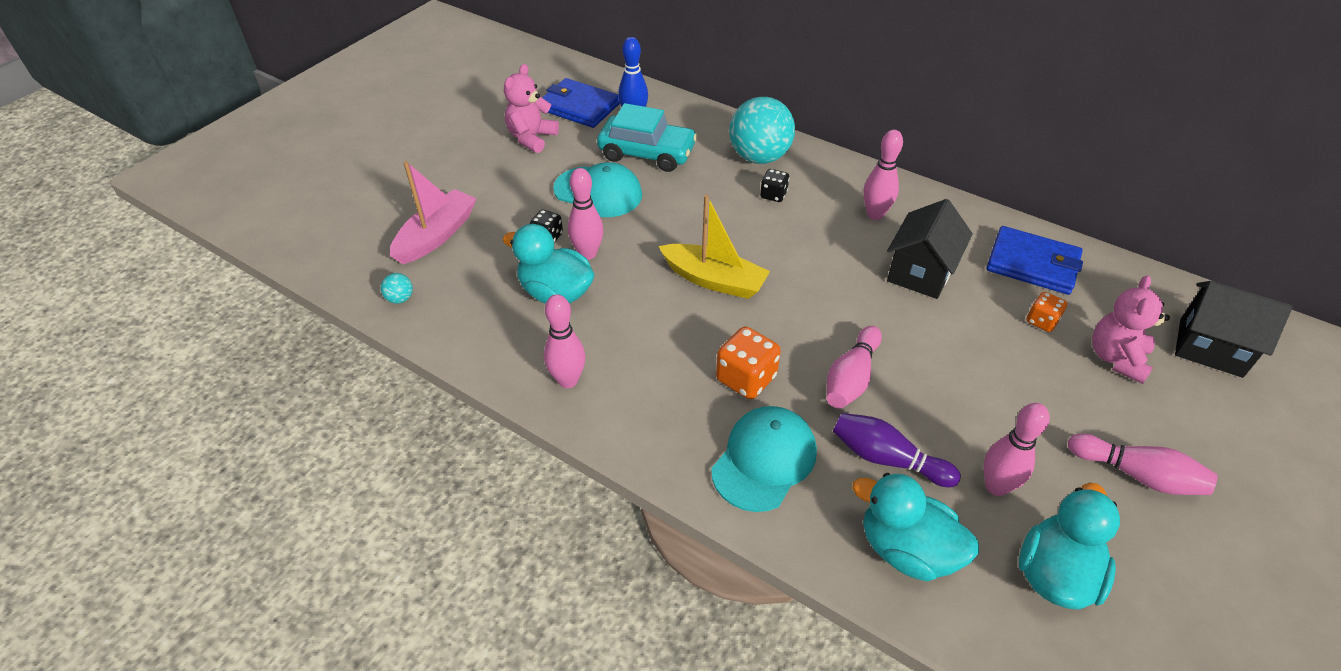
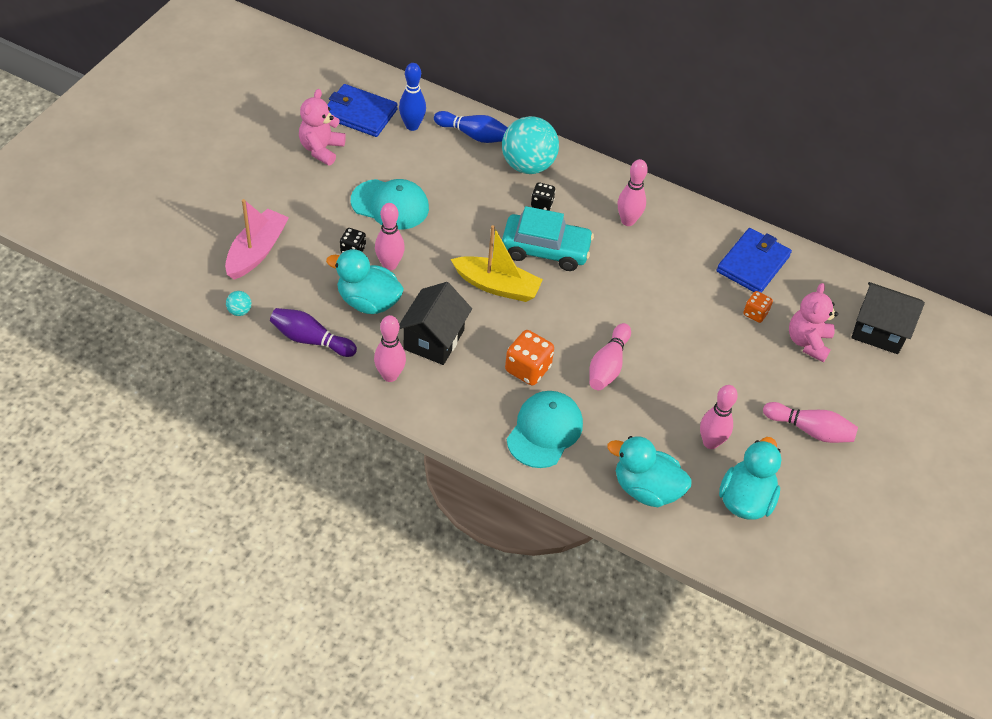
camera: 10 degrees left, 5 degrees up
(647, 153) = (428, 163): turquoise car -> turquoise car (545, 249)
(700, 128) = (473, 135): none -> blue bowling pin
(887, 459) = (633, 426): purple bowling pin -> purple bowling pin (310, 340)
(920, 272) = (663, 274): black house -> black house (434, 340)
(1032, 264) = (753, 264): blue wallet -> blue wallet turned 75 degrees counterclockwise

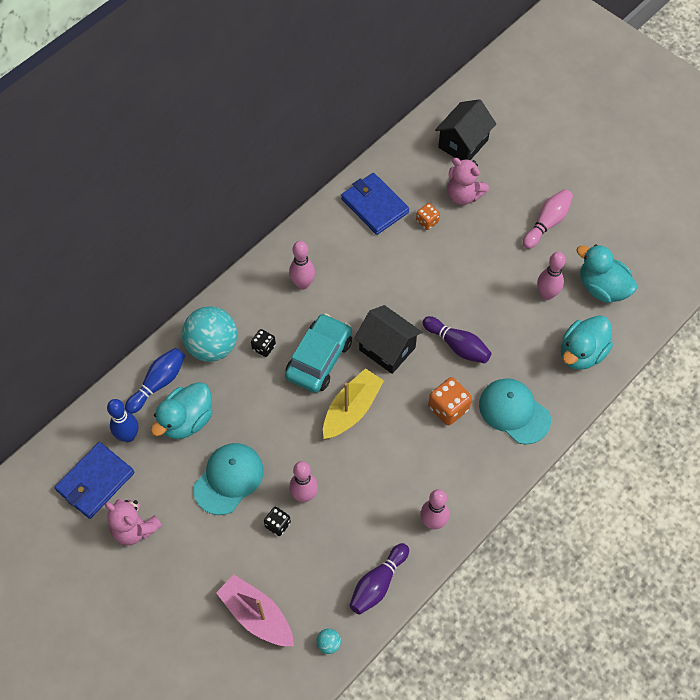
camera: 70 degrees left, 10 degrees up
(368, 301) = (344, 523): turquoise duck -> turquoise duck (186, 420)
(434, 340) = (400, 476): black house -> black house (387, 349)
(608, 366) = (457, 345): pink bowling pin -> purple bowling pin

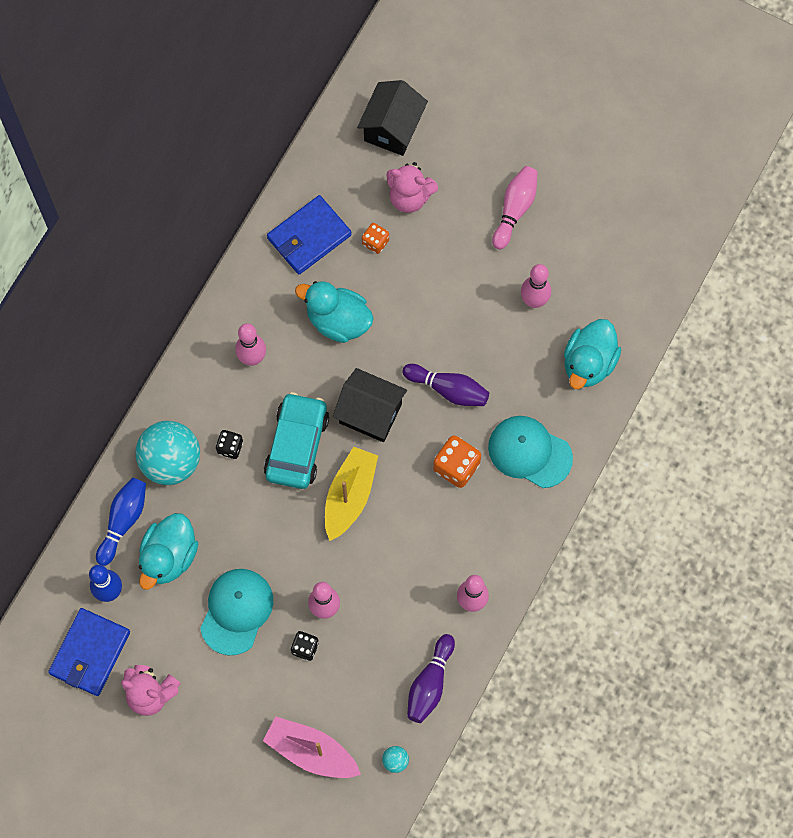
camera: 15 degrees left, 10 degrees up
(374, 205) = (309, 237): blue wallet -> blue wallet turned 75 degrees counterclockwise
(602, 287) = (595, 276): turquoise duck -> turquoise duck (338, 320)

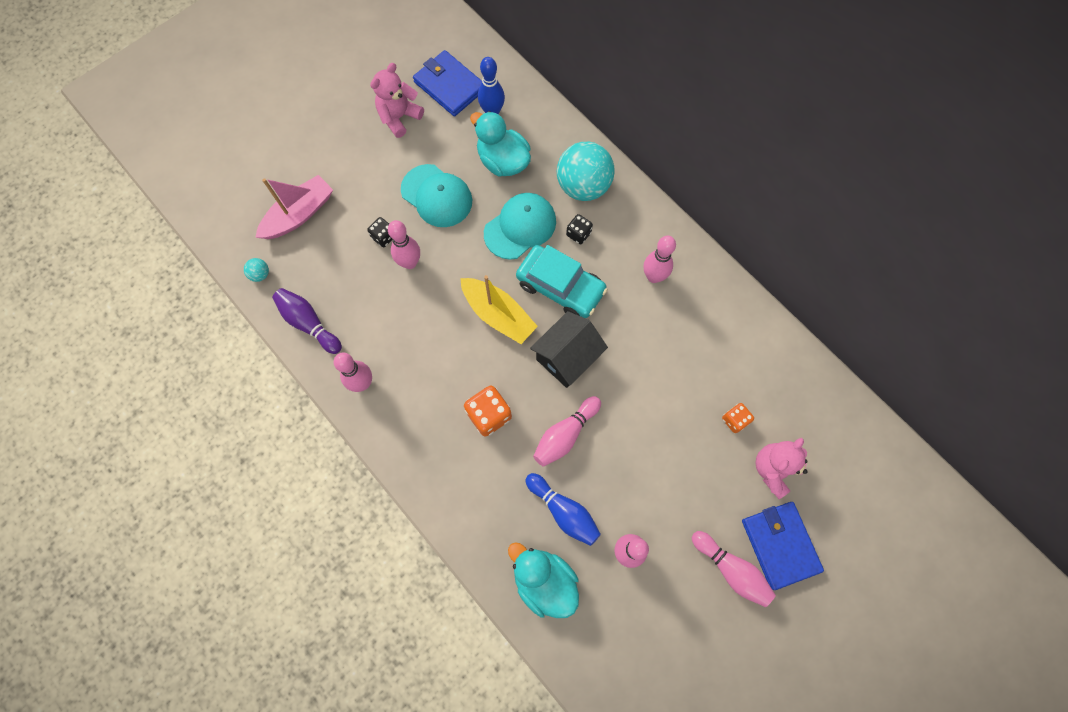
camera: 110 degrees right, 0 degrees up
(123, 521) = (545, 137): blue bowling pin -> blue bowling pin (563, 511)
(309, 237) = (758, 362): blue wallet -> blue wallet (780, 545)
(338, 320) = (666, 360): turquoise duck -> none
(392, 128) = (853, 479): black house -> none
(448, 389) = (565, 435): purple bowling pin -> pink bowling pin
(529, 452) = (477, 487): turquoise cap -> turquoise cap (520, 227)

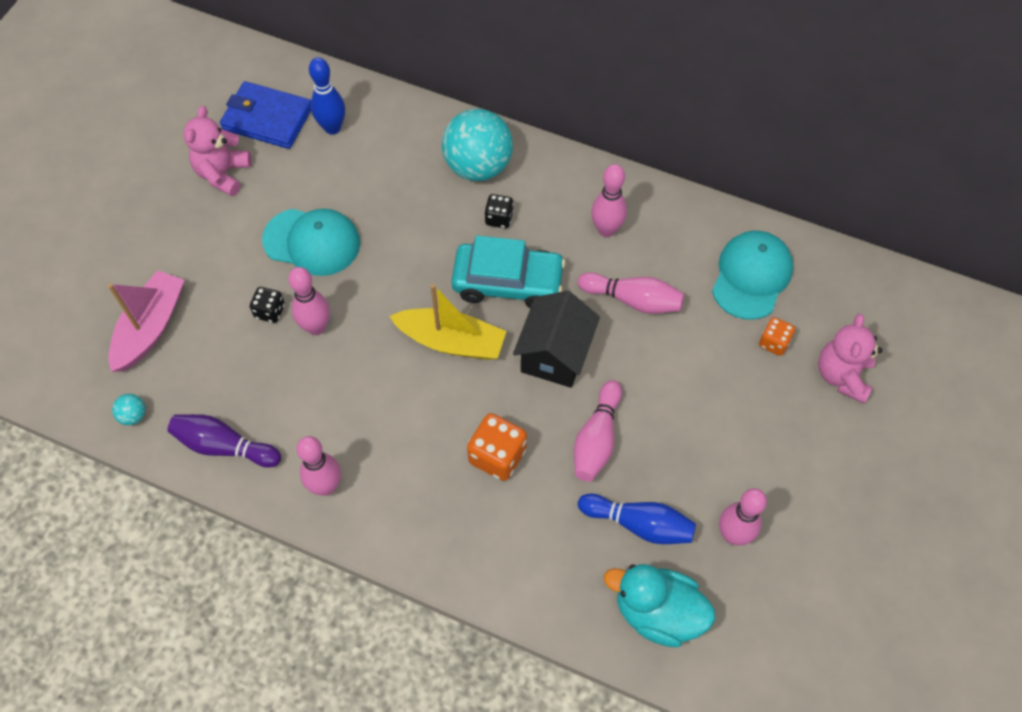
camera: 25 degrees left, 10 degrees down
(503, 161) = (371, 175): turquoise duck -> none
(520, 227) = (428, 237): turquoise cap -> turquoise cap (751, 276)
(731, 570) = (855, 502): pink bowling pin -> pink bowling pin (633, 300)
(780, 545) = (892, 451): blue wallet -> none

